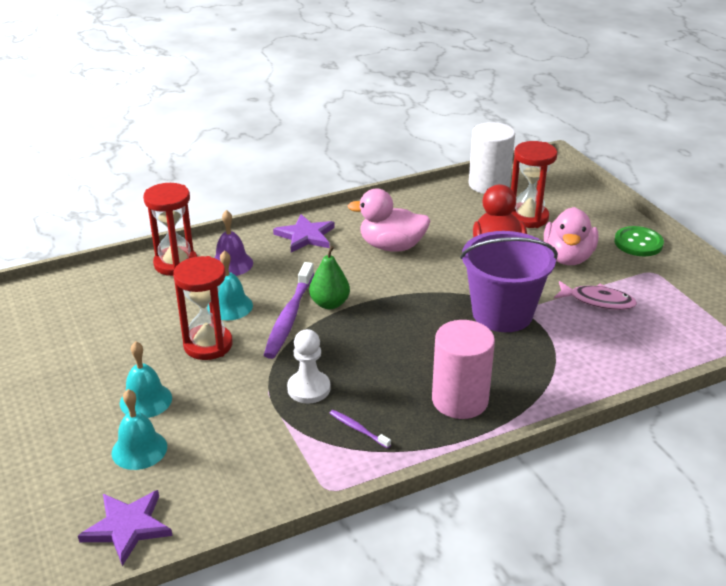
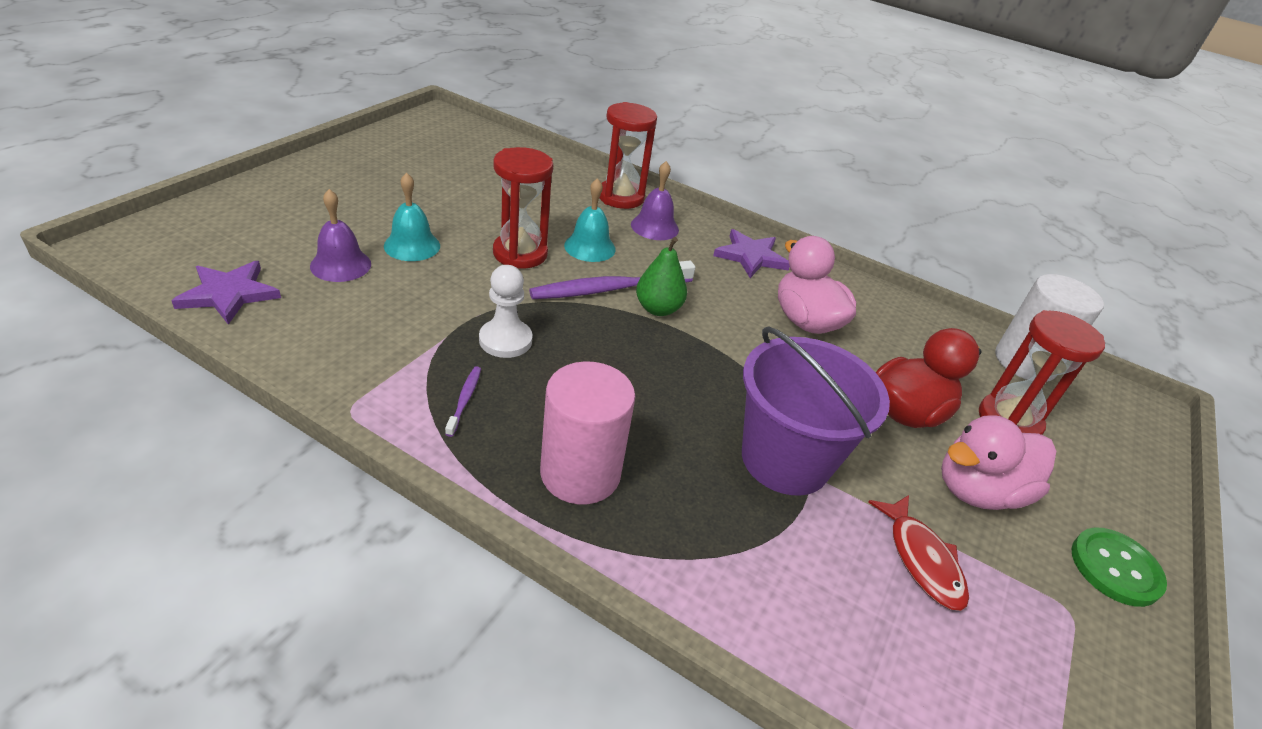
camera: 50 degrees right, 5 degrees up
(139, 449) = (340, 265): turquoise bell -> purple bell
(598, 301) = (921, 559): pink fish -> red fish

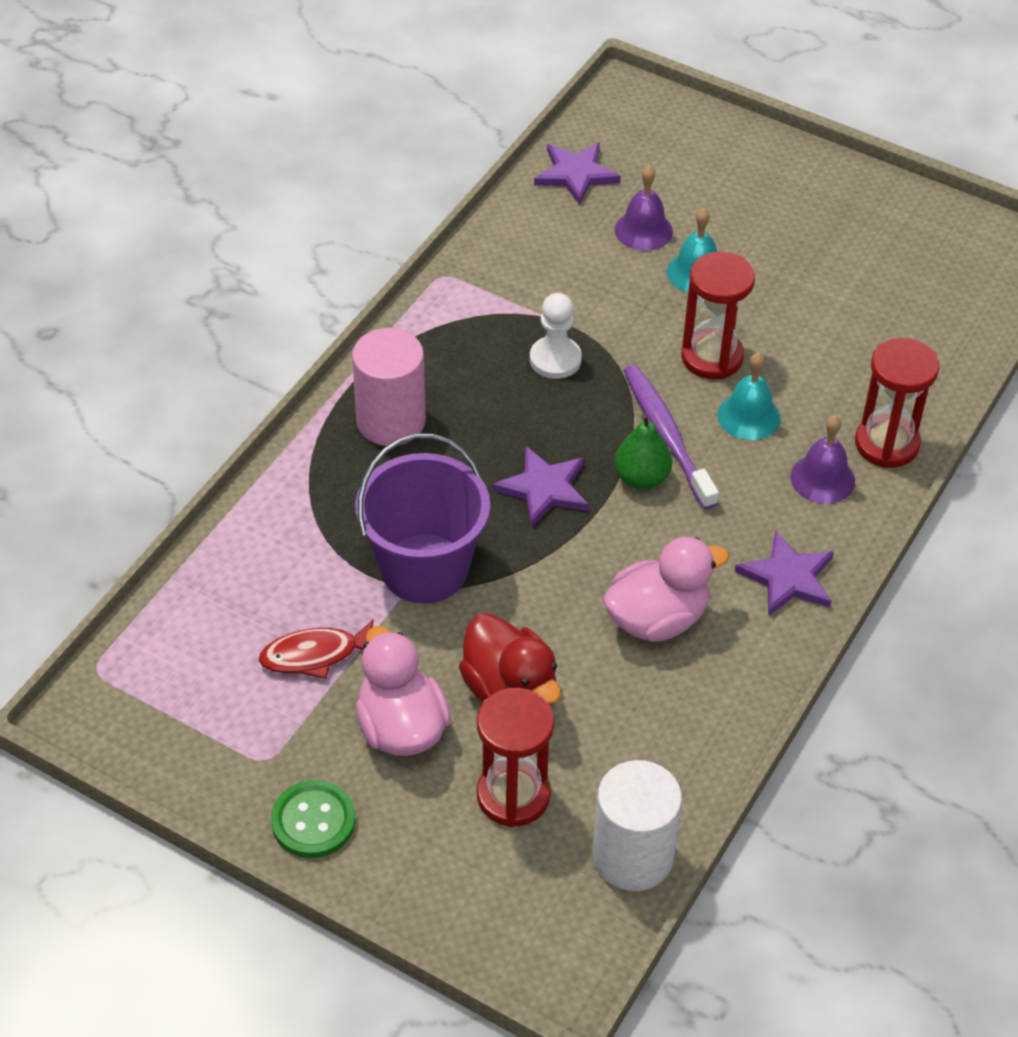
camera: 95 degrees right, 10 degrees up
(464, 400) = (466, 341): purple toothbrush -> none
(674, 366) = (544, 489): none -> purple star

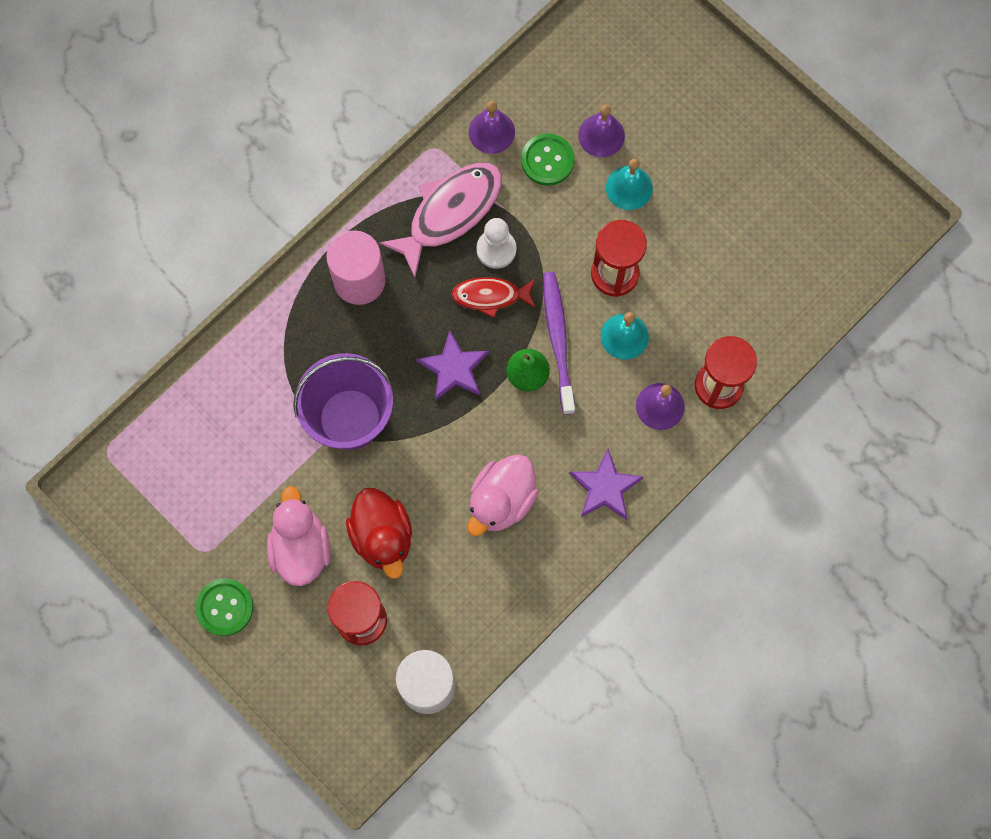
camera: 15 degrees right, 25 degrees up
(315, 655) = (257, 475): red fish -> red fish (490, 296)
(484, 334) = (450, 213): none -> pink fish
(509, 249) = (491, 132): none -> purple bell
(576, 174) = (565, 65): purple star -> none
(587, 264) = (547, 160): none -> green button
(657, 619) = (501, 501): pink duck -> pink duck turned 135 degrees clockwise

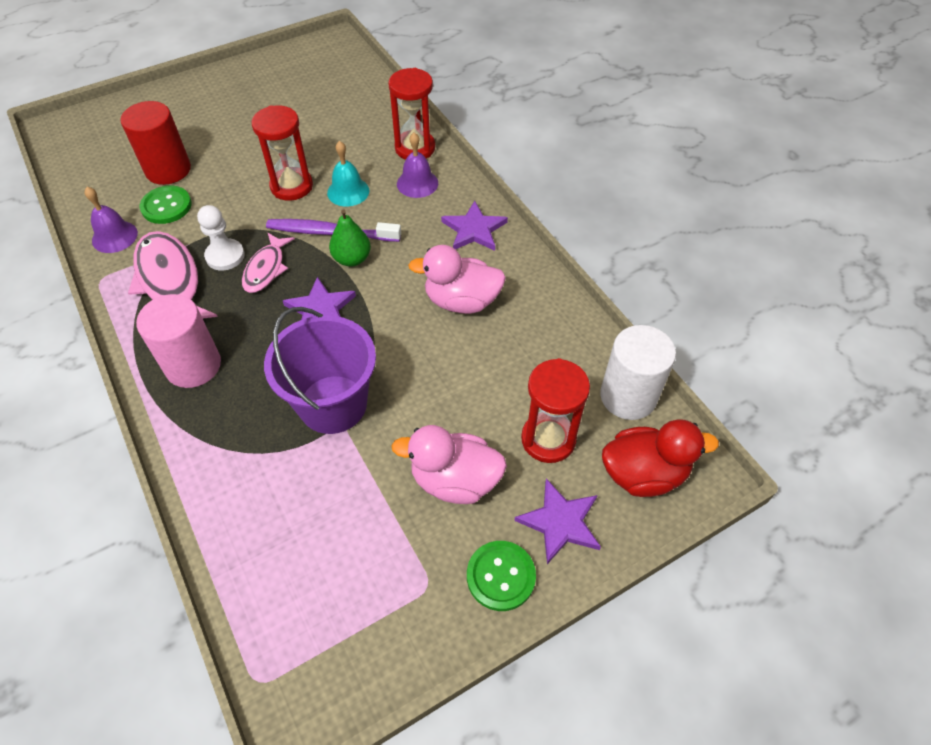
camera: 75 degrees left, 20 degrees down
(283, 646) = (560, 522): none -> purple star
(382, 537) = (466, 402): red duck -> red duck (644, 474)
(490, 296) = (266, 269): red fish -> pink fish
(501, 501) = (461, 301): pink duck -> pink duck turned 135 degrees clockwise
(601, 135) = (168, 170): purple bell -> red cylinder
(629, 188) = (223, 163): turquoise bell -> none

